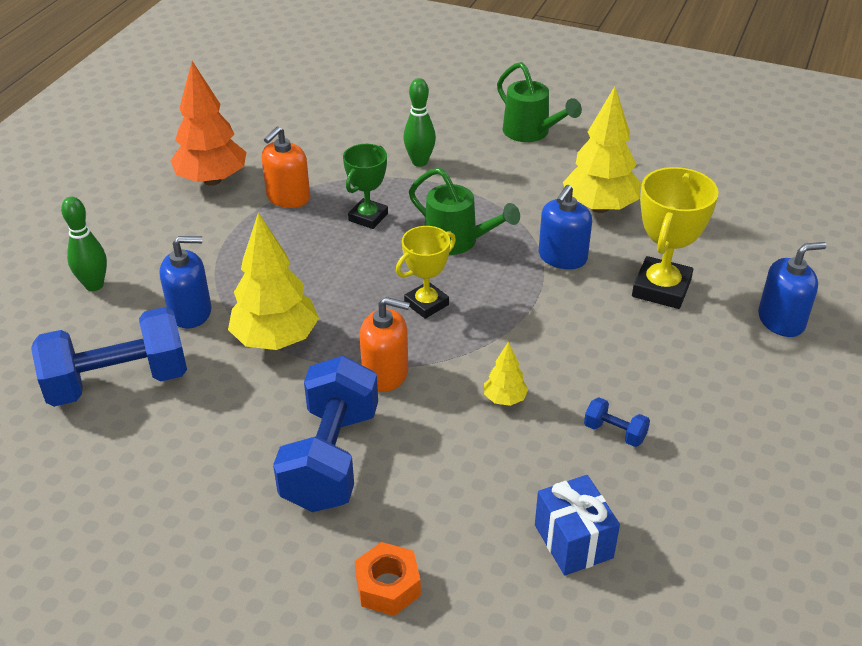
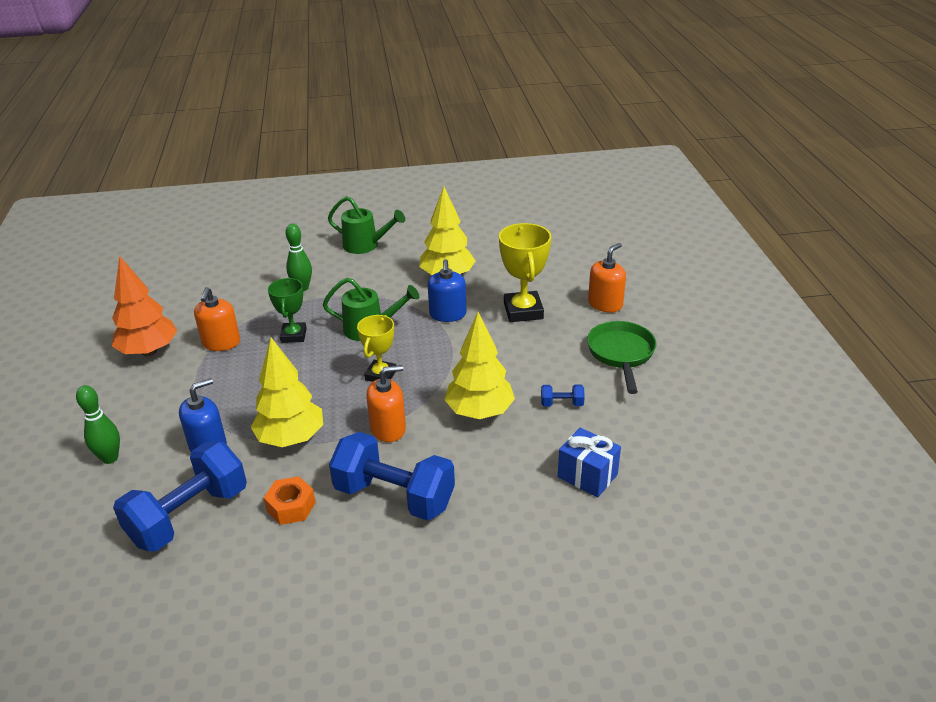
camera: 30 degrees left, 5 degrees down
(331, 458) = (394, 496): blue dumbbell -> blue dumbbell turned 45 degrees counterclockwise
(388, 586) = (496, 555): orange nut -> orange nut (291, 507)
(505, 399) = (479, 412): yellow tree -> yellow tree, size x2.11
(748, 399) = (621, 354): none -> green pan
(781, 320) = (605, 304): blue soap dispenser -> orange soap dispenser

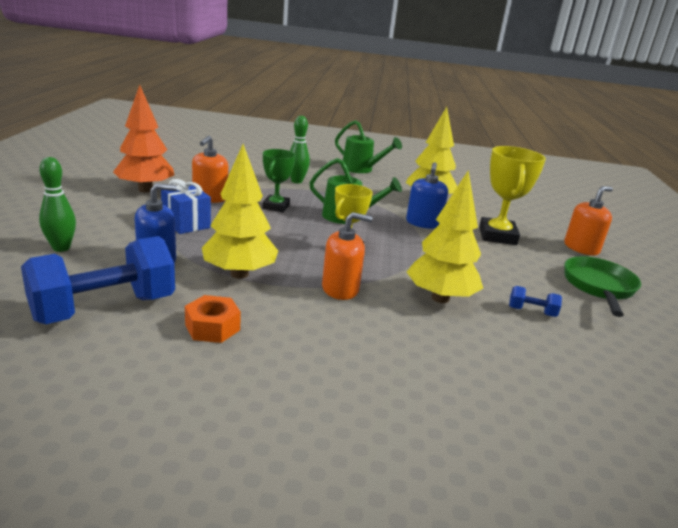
camera: 10 degrees right, 10 degrees down
(394, 496) = (328, 346): blue dumbbell -> none
(587, 476) = (558, 382): blue gift -> blue gift (186, 223)

